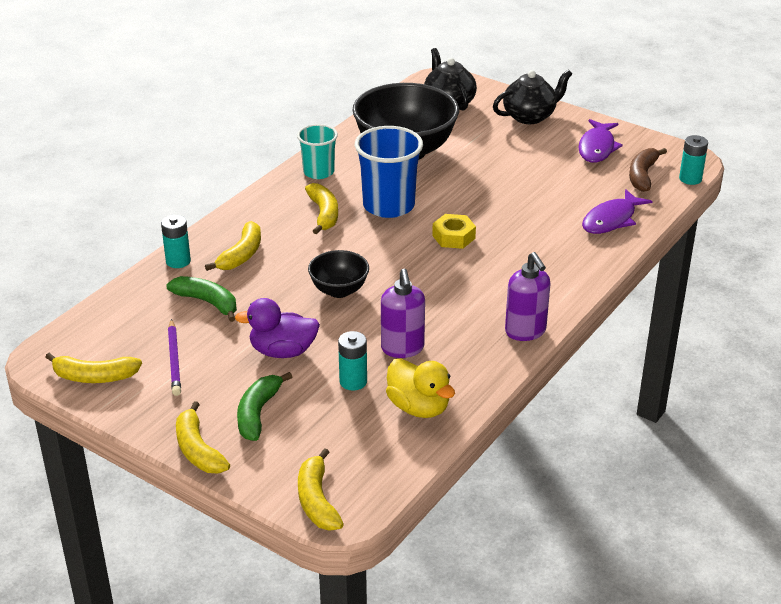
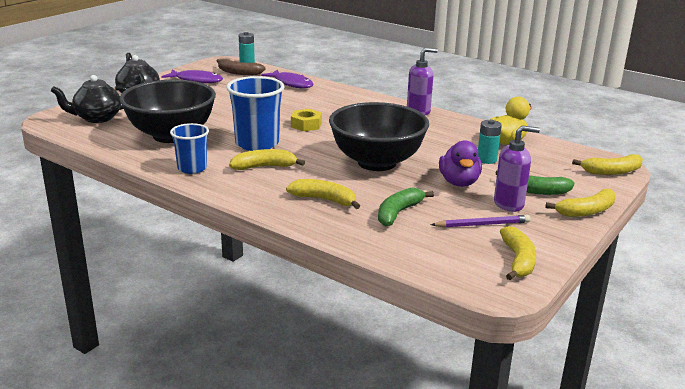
camera: 90 degrees left, 10 degrees down
(178, 261) = (333, 228): turquoise battery -> none
(318, 172) = (192, 168): turquoise cup -> blue cup
(339, 290) = (377, 162): black bowl -> black bowl, size x2.01
(402, 348) = (445, 144): purple soap dispenser -> purple soap dispenser (509, 204)

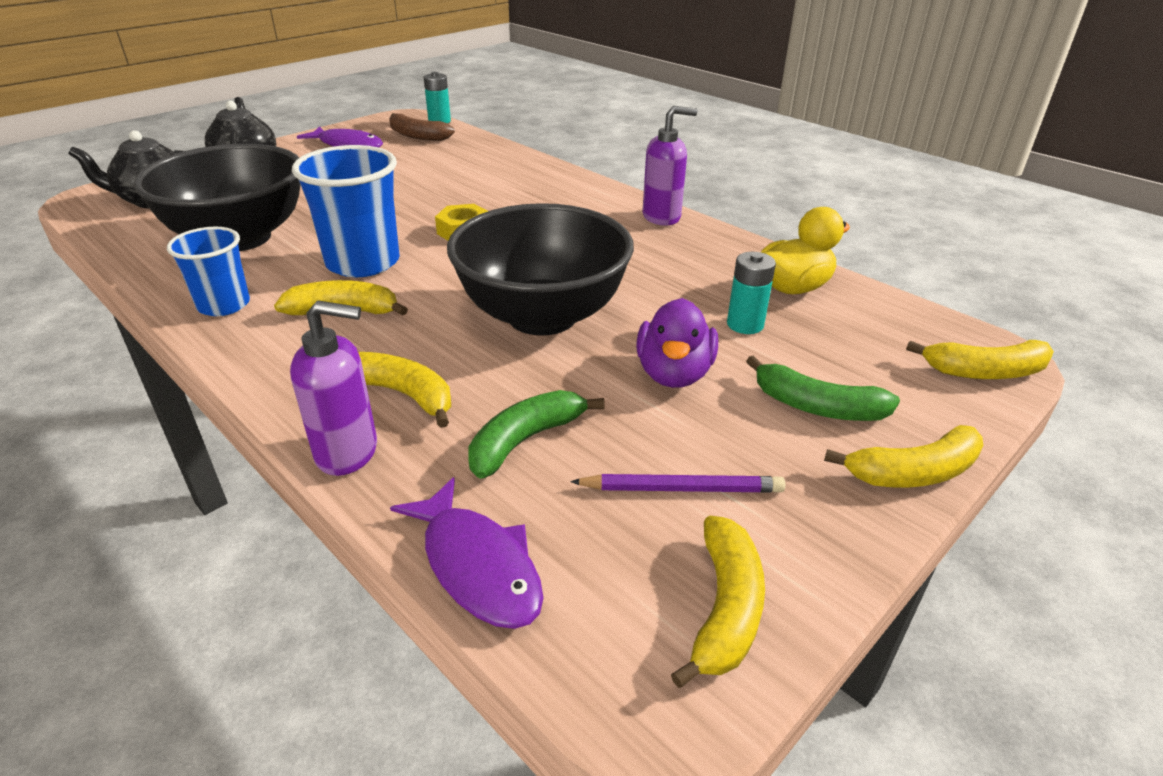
camera: 10 degrees right, 10 degrees up
(291, 83) = (484, 157): purple fish -> purple fish (478, 566)
(509, 204) = (754, 437): purple soap dispenser -> purple soap dispenser (348, 452)

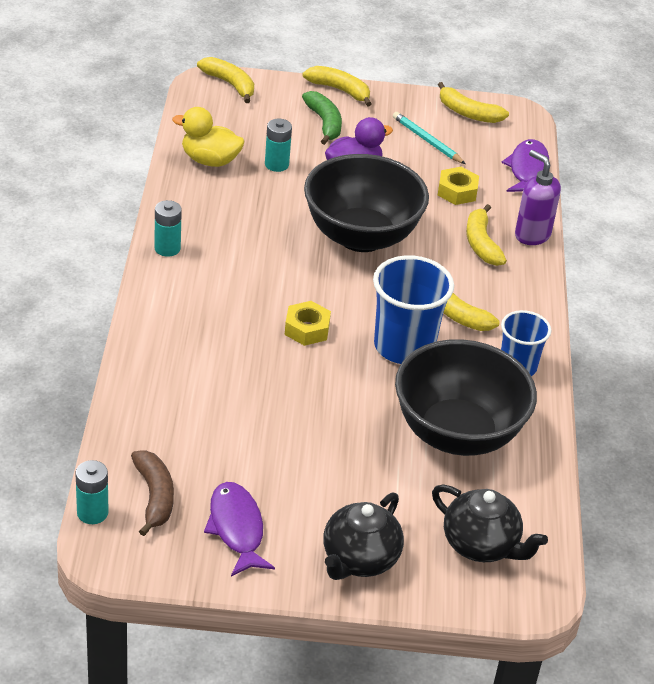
camera: 135 degrees left, 5 degrees up
(525, 440) = (457, 191): green banana -> yellow nut
(662, 217) = (167, 248): purple soap dispenser -> turquoise battery
(682, 488) = (427, 140): purple pencil -> turquoise pencil
(724, 608) = (468, 113): yellow banana -> yellow banana turned 120 degrees counterclockwise

